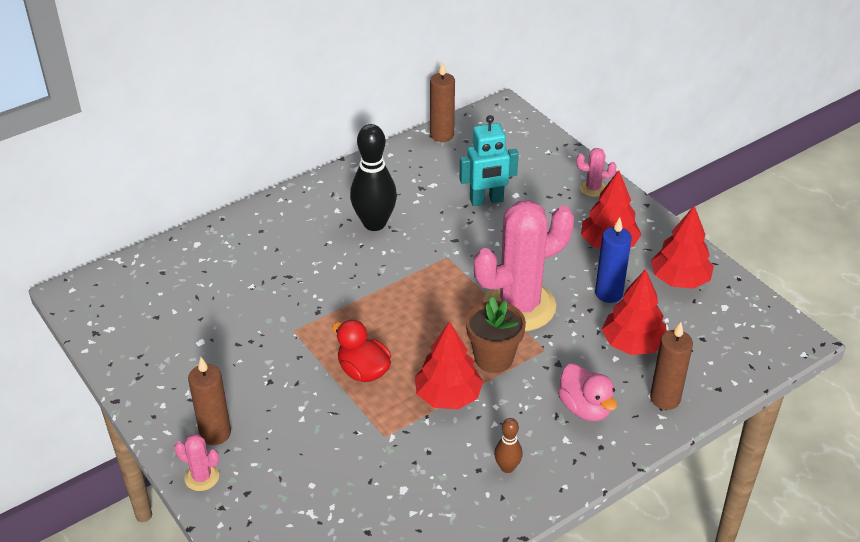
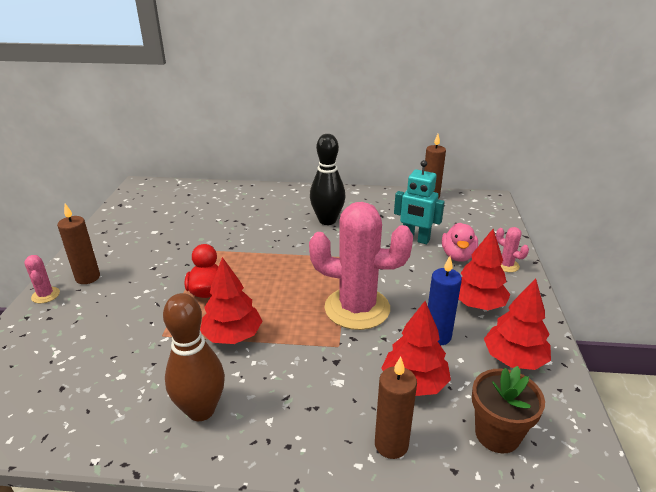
camera: 40 degrees right, 10 degrees down
(493, 358) = (295, 330): brown flower pot -> brown flower pot (497, 434)
(507, 467) = (201, 410): brown bowling pin -> brown bowling pin, size x2.01
(585, 408) = (314, 406): pink duck -> pink duck (458, 256)

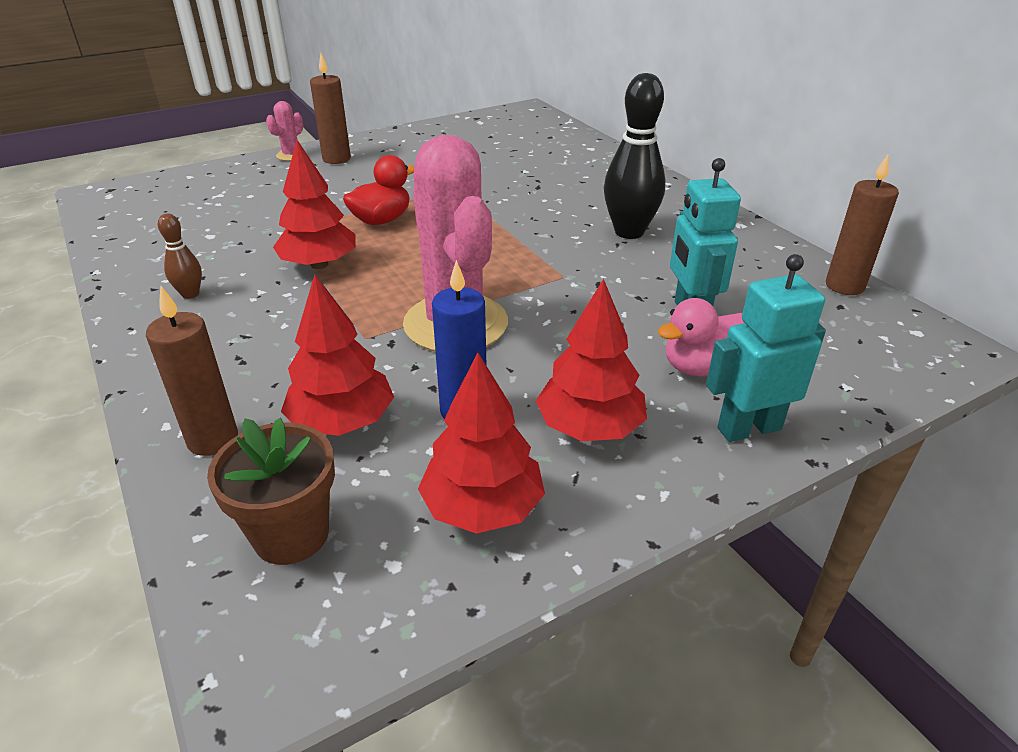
camera: 55 degrees right, 5 degrees up
(201, 410) = (190, 294): brown bowling pin -> brown bowling pin, size x0.50
(506, 265) = (748, 428): pink cactus -> turquoise robot

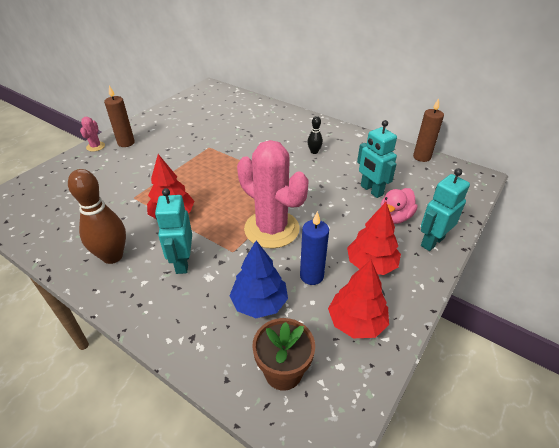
camera: 25 degrees left, 5 degrees up
(190, 294) = (112, 256): brown bowling pin -> brown bowling pin, size x2.01
(213, 439) = (201, 338): brown candle -> none
(277, 330) = (182, 262): none -> turquoise robot
(342, 421) = (259, 303): red tree -> blue tree
(381, 220) = (185, 177): red duck -> none
(629, 232) = (314, 152): black bowling pin -> black bowling pin, size x0.50

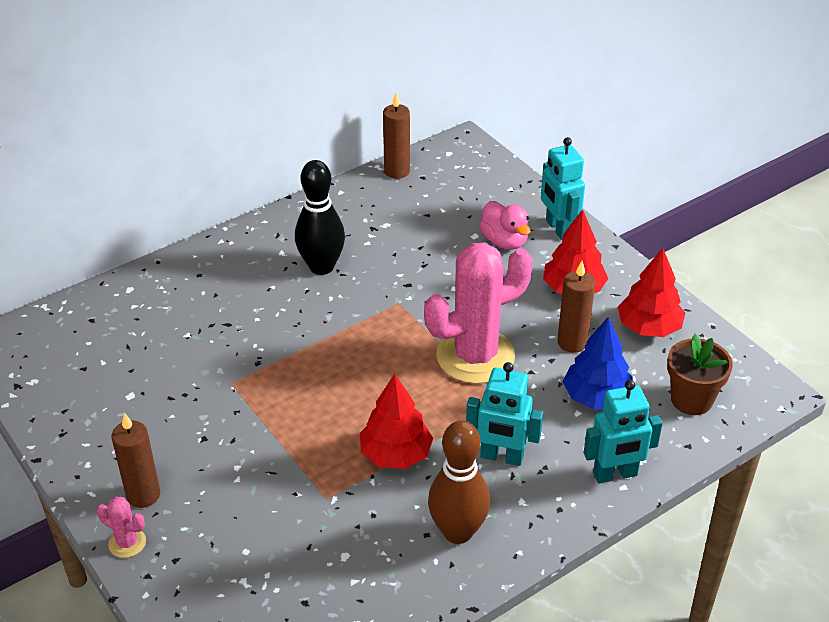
camera: 70 degrees left, 0 degrees up
(311, 276) = (572, 342): blue candle -> brown candle
(314, 152) = (321, 267): black bowling pin -> black bowling pin, size x2.01
(371, 190) = (443, 242): turquoise robot -> turquoise robot (615, 474)

